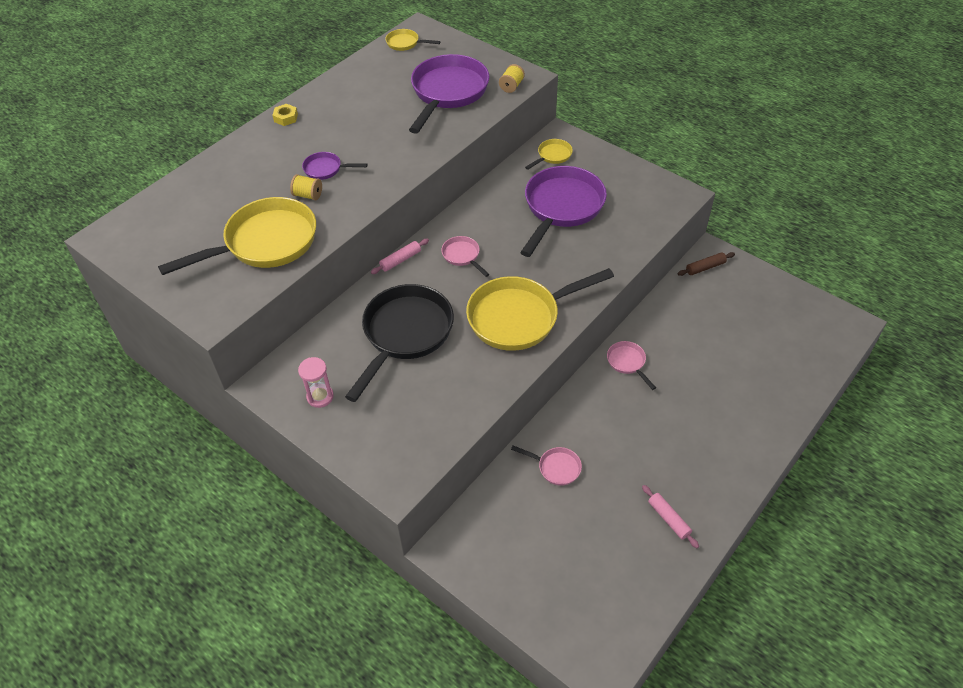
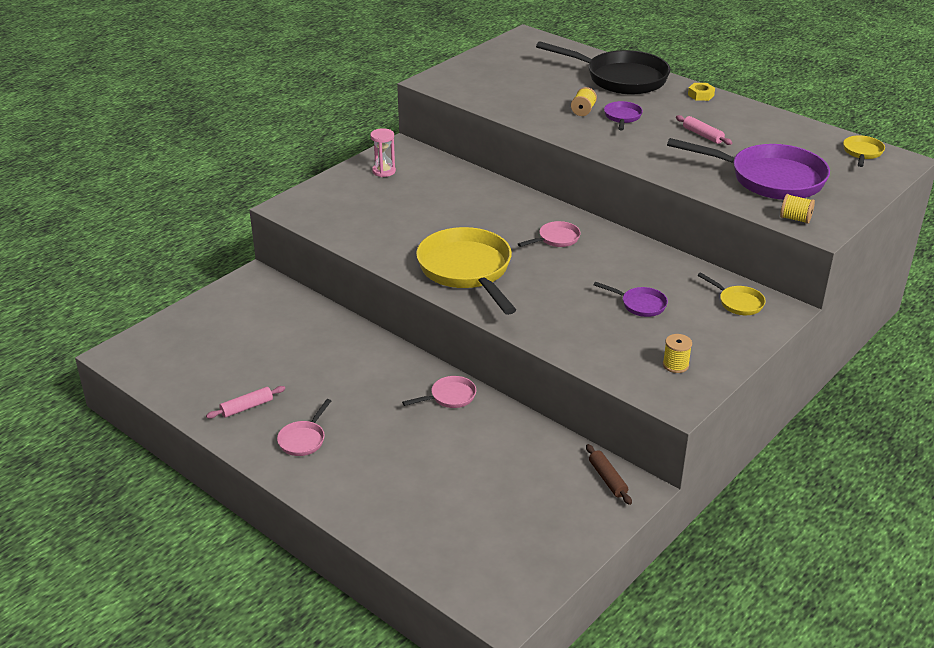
camera: 90 degrees right, 15 degrees down
(265, 243) = (517, 96): yellow pan -> none
(400, 260) = (549, 205): pink rolling pin -> pink rolling pin (702, 135)
(405, 334) = (450, 208): black pan -> black pan (620, 78)
(556, 467) = (322, 340): pink pan -> pink pan (303, 439)
(561, 208) = (640, 304): purple pan -> purple pan, size x0.45
(638, 193) = (675, 365): none -> yellow spool

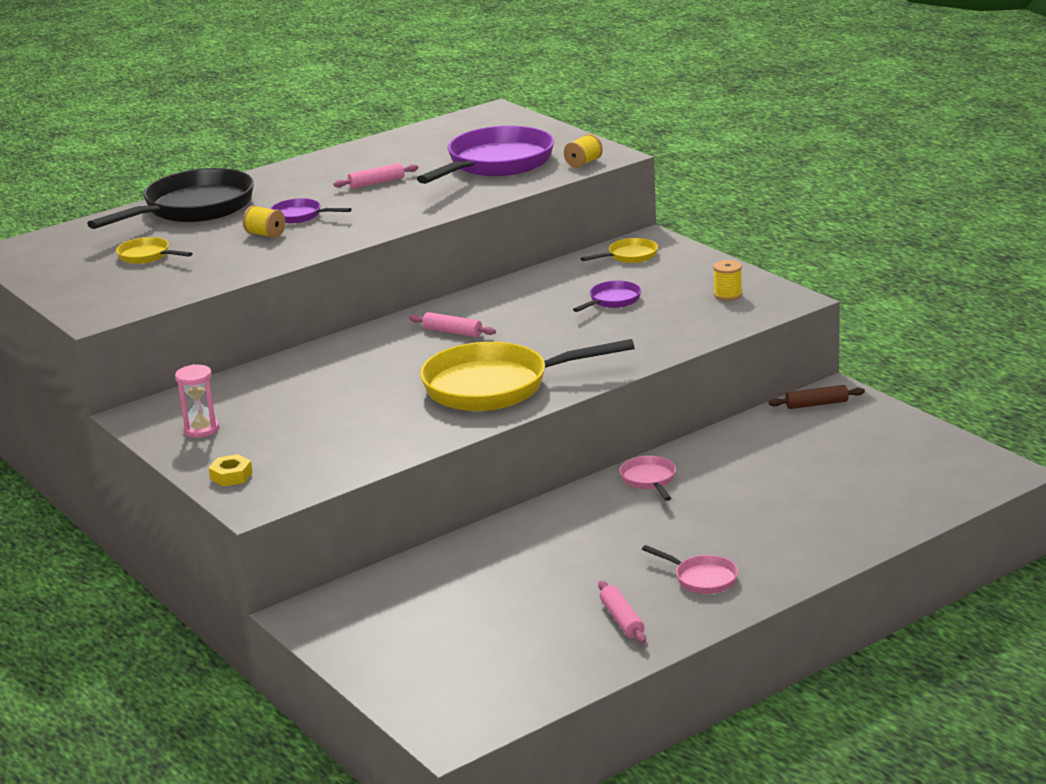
camera: 75 degrees left, 10 degrees down
(556, 239) = (452, 332): pink pan -> pink rolling pin
(701, 95) = (276, 174): yellow nut -> yellow nut (231, 476)
(862, 153) = (467, 123): yellow pan -> yellow pan (147, 256)

